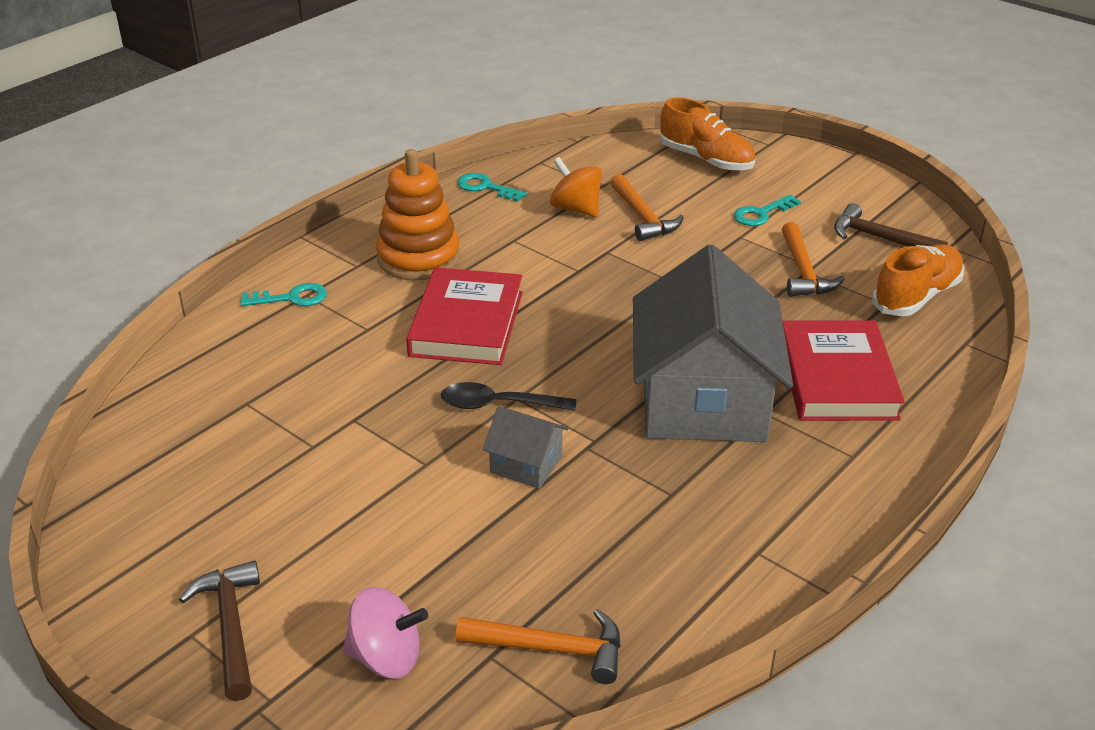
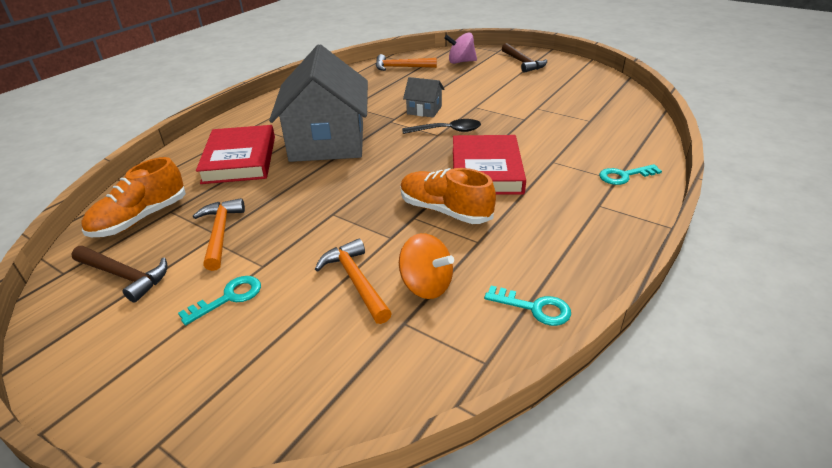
camera: 175 degrees right, 0 degrees up
(418, 258) = (552, 216): orange stacking toy -> none
(706, 160) = (263, 392): orange shoe -> orange shoe (445, 211)

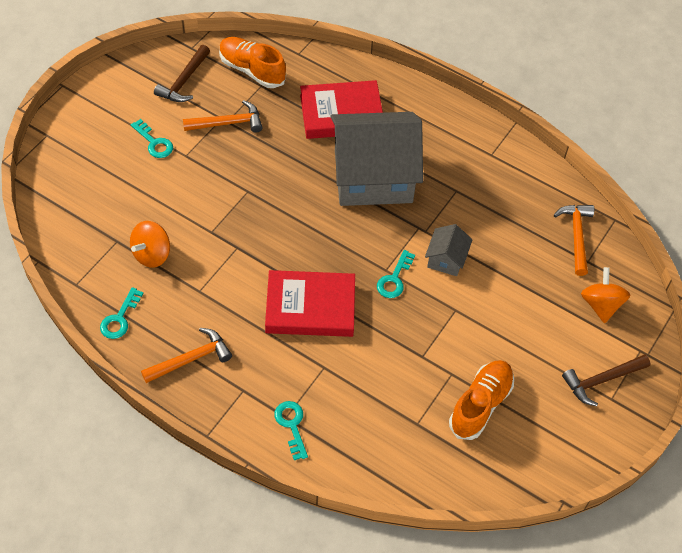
camera: 85 degrees right, 20 degrees up
(355, 281) = (162, 212): orange hammer -> orange hammer (191, 359)
(445, 211) = (245, 270): orange shoe -> orange shoe (480, 405)
(447, 131) = (394, 279): black spoon -> turquoise key
(461, 62) = (601, 305): pink spinning top -> orange spinning top

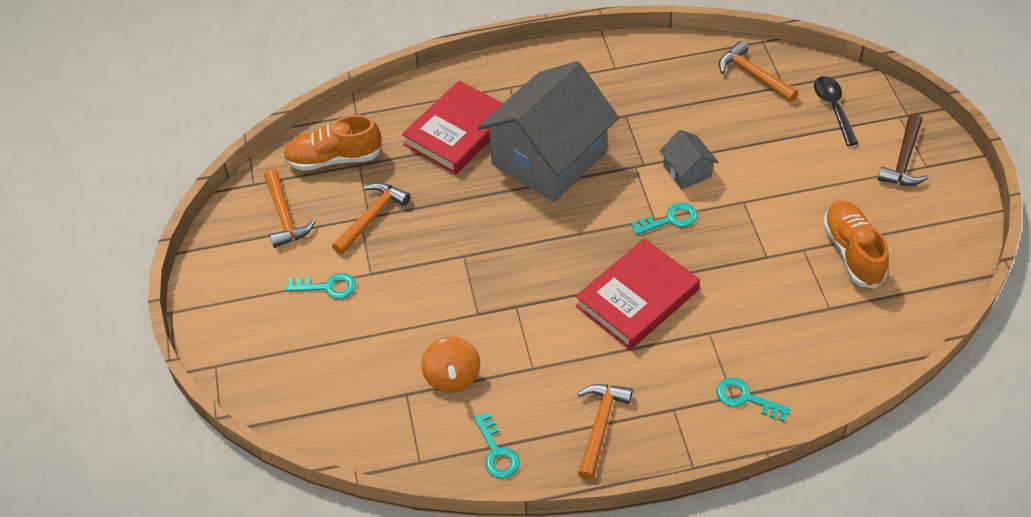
camera: 40 degrees left, 5 degrees down
(184, 81) = (285, 216): brown hammer -> orange hammer
(394, 279) = (670, 219): turquoise key -> turquoise key turned 90 degrees counterclockwise
(601, 305) = (833, 108): orange spinning top -> black spoon

